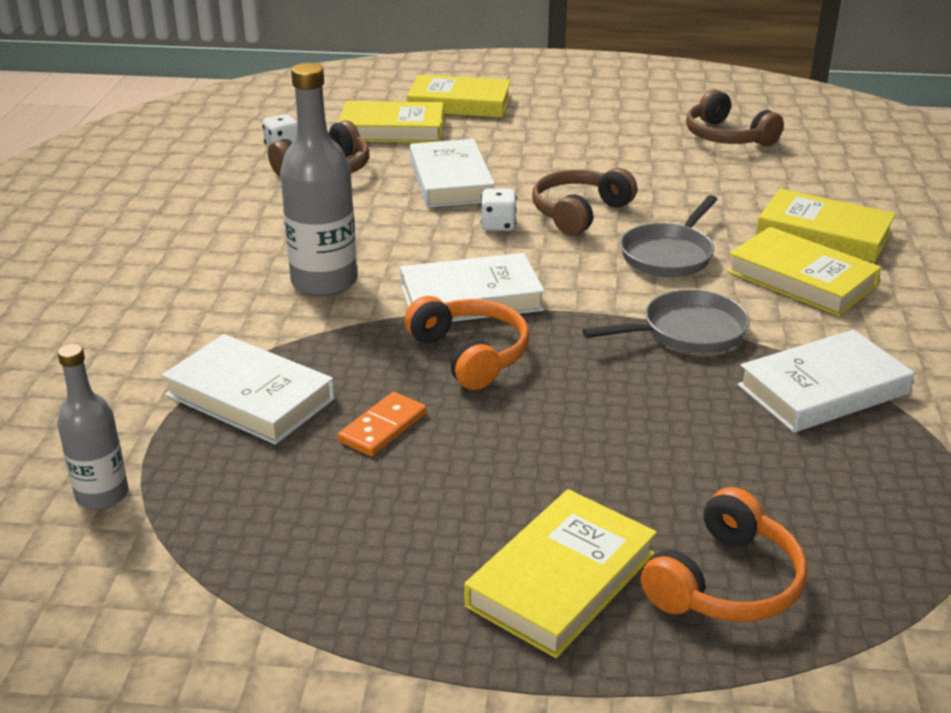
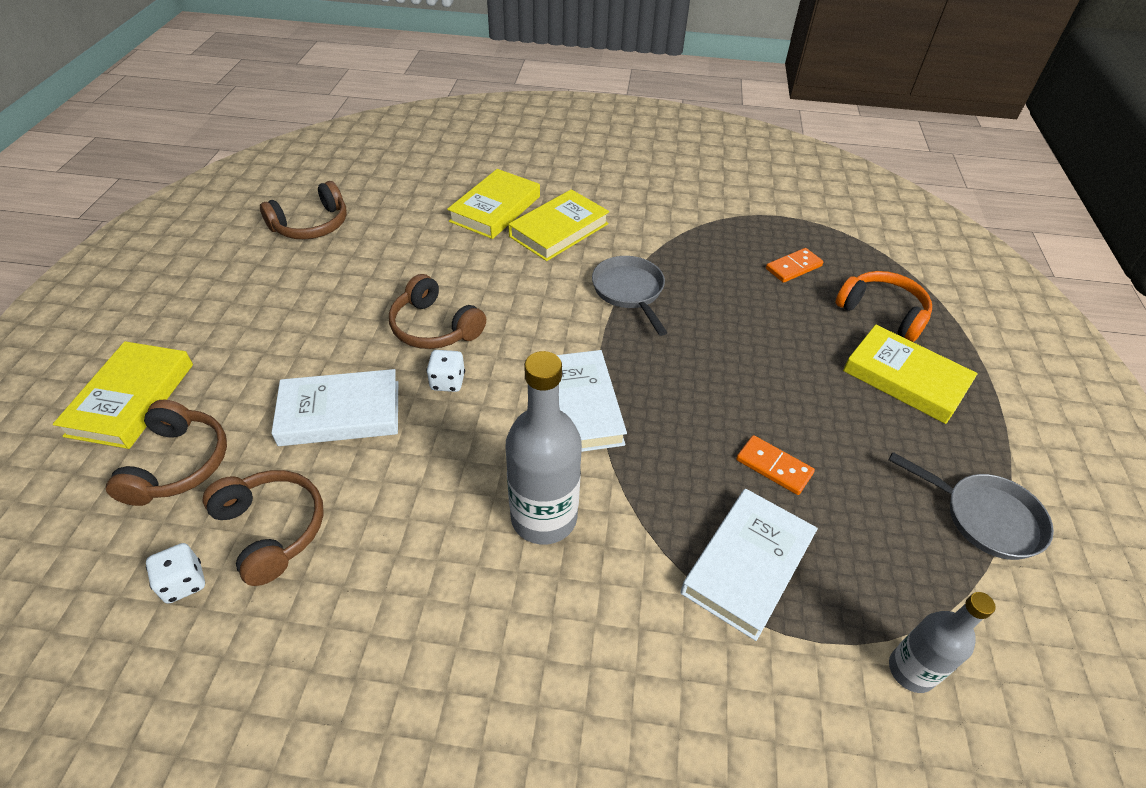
camera: 90 degrees left, 15 degrees up
(392, 129) = (178, 464): yellow book -> brown headphones
(470, 354) = (667, 410): orange headphones -> none
(669, 255) = (517, 285): grey pan -> grey pan (984, 517)
(815, 490) = (793, 267): none -> orange domino
(823, 389) = (693, 246): white book -> none

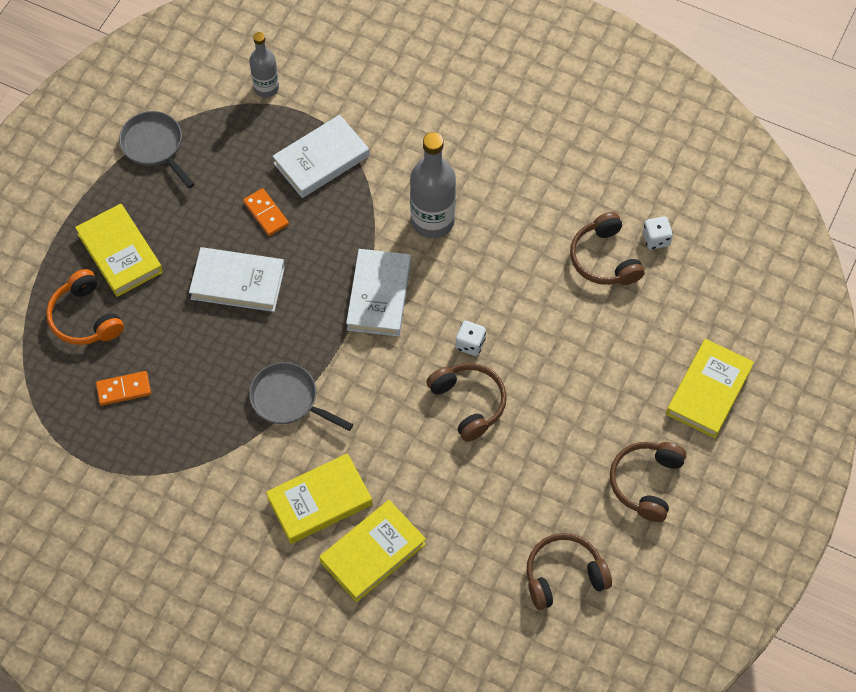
camera: 160 degrees left, 15 degrees up
(178, 464) = (667, 323): brown headphones -> brown headphones (646, 482)
(340, 413) = (554, 336): white book -> white book (238, 283)
(629, 292) = (288, 399): grey pan -> grey pan turned 120 degrees clockwise

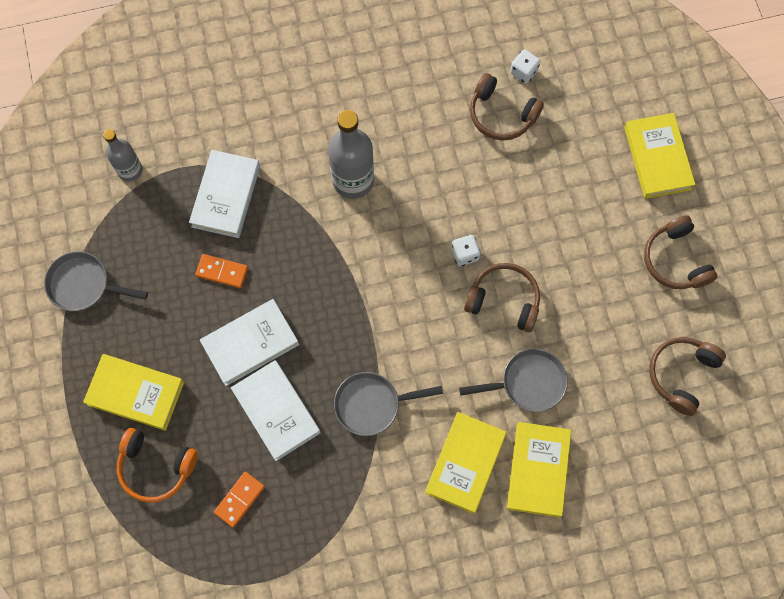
camera: 40 degrees left, 10 degrees up
(379, 295) = (365, 269): white book -> white book (276, 411)
(428, 481) = (528, 382): none -> grey pan

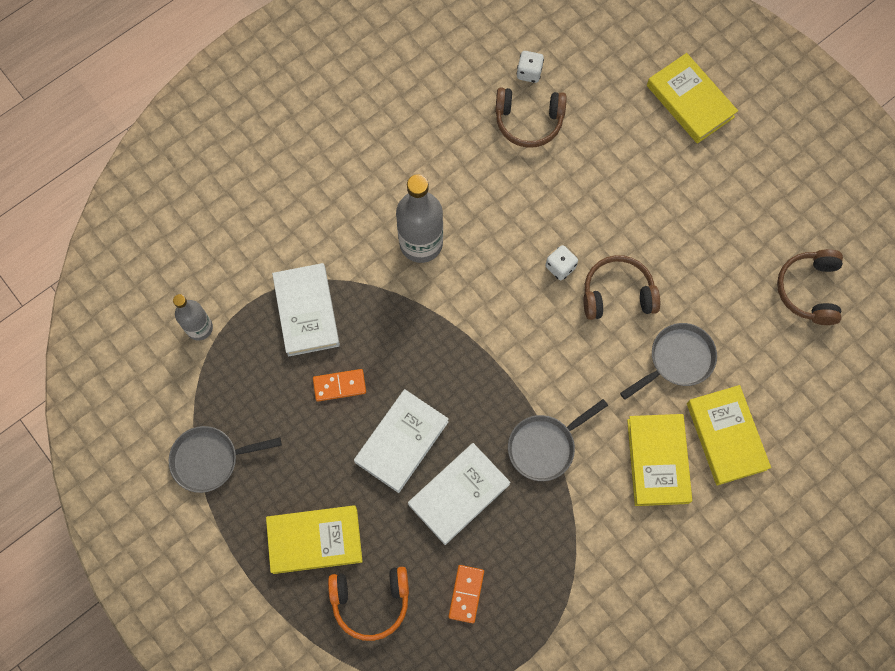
camera: 25 degrees left, 0 degrees up
(276, 411) = (459, 494): white book -> white book turned 75 degrees counterclockwise
(675, 260) = (752, 188): brown headphones -> none

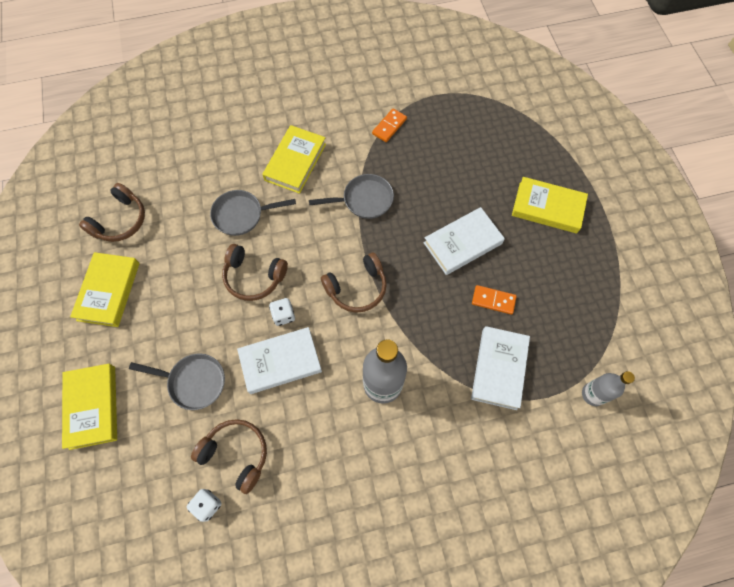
camera: 155 degrees left, 5 degrees down
(210, 459) = (609, 289): grey pan -> grey pan (193, 382)
(370, 601) = (522, 159): orange headphones -> none
(459, 494) = (437, 195): white book -> white book (280, 362)
(466, 594) = (458, 140): orange domino -> orange domino (389, 126)
(497, 332) = (357, 288): none -> brown headphones
(726, 436) = (242, 157): yellow book -> yellow book (108, 291)

